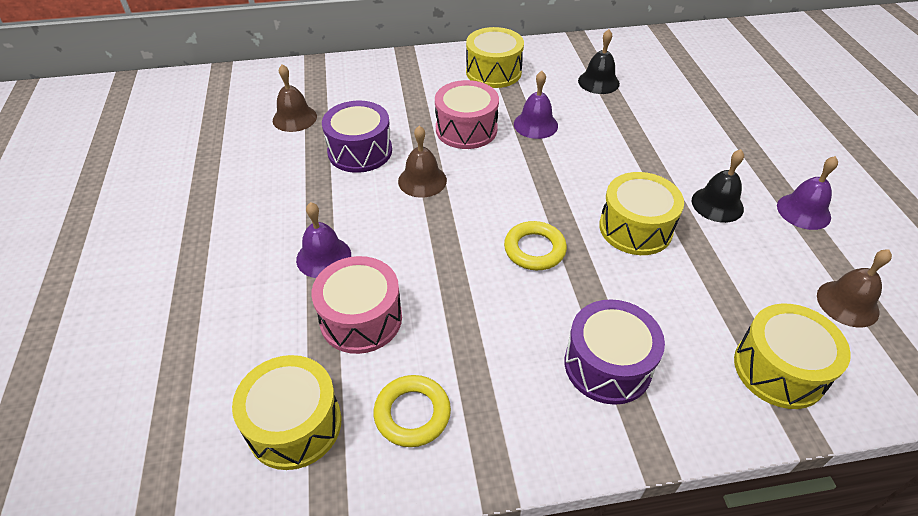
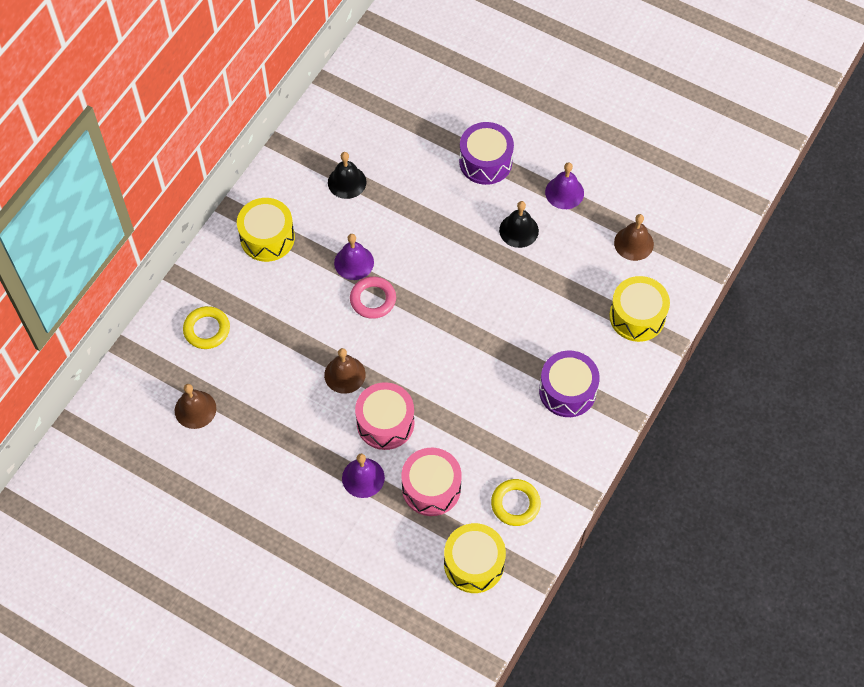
camera: 50 degrees left, 15 degrees up
(360, 151) = (277, 391): purple drum -> purple drum (485, 162)
(466, 129) = (317, 308): pink drum -> pink drum (385, 423)
(516, 155) = (373, 299): none -> pink ring
(534, 249) = (462, 359): yellow ring -> yellow ring (207, 330)
(635, 228) = (495, 291): yellow drum -> none

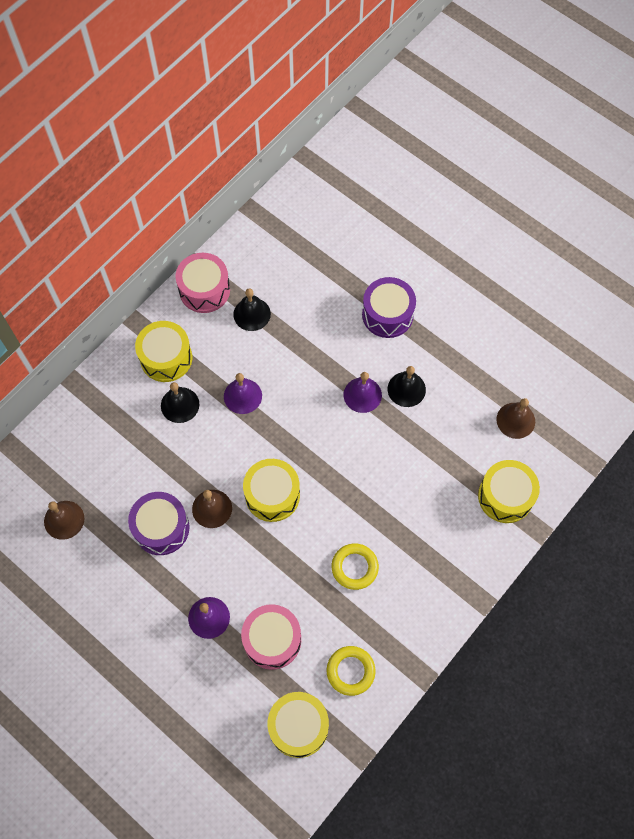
camera: 10 degrees right, 5 degrees up
(207, 330) = (91, 441): yellow ring -> yellow ring (354, 567)
(291, 281) = (180, 405): none -> black bell
(373, 299) = (253, 436): pink ring -> none
(385, 423) = (241, 565): pink drum -> pink drum (204, 290)
(403, 352) = (272, 495): none -> yellow drum
(564, 192) = (457, 357): purple bell -> purple bell (362, 395)
(567, 391) = (423, 562): purple drum -> purple drum (161, 528)

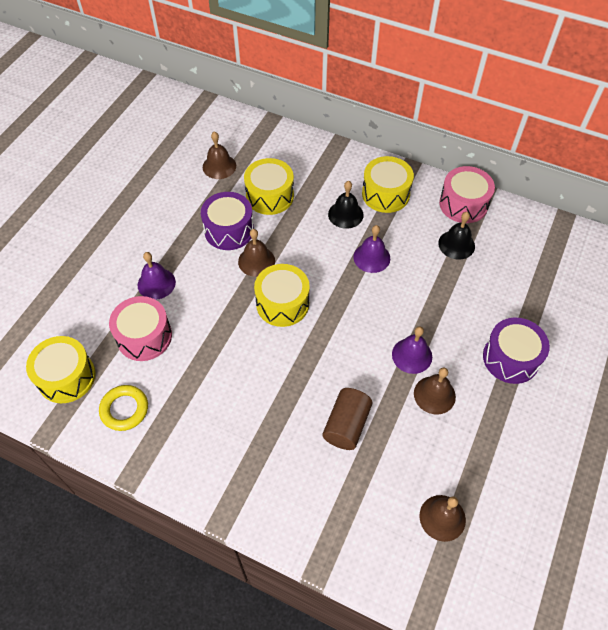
camera: 75 degrees right, 10 degrees down
(354, 567) = (229, 389): yellow ring -> none
(406, 389) = (434, 395): black bell -> brown bell
(417, 471) = (346, 425): none -> brown cylinder
(505, 496) = (346, 524): yellow drum -> yellow drum (270, 196)

